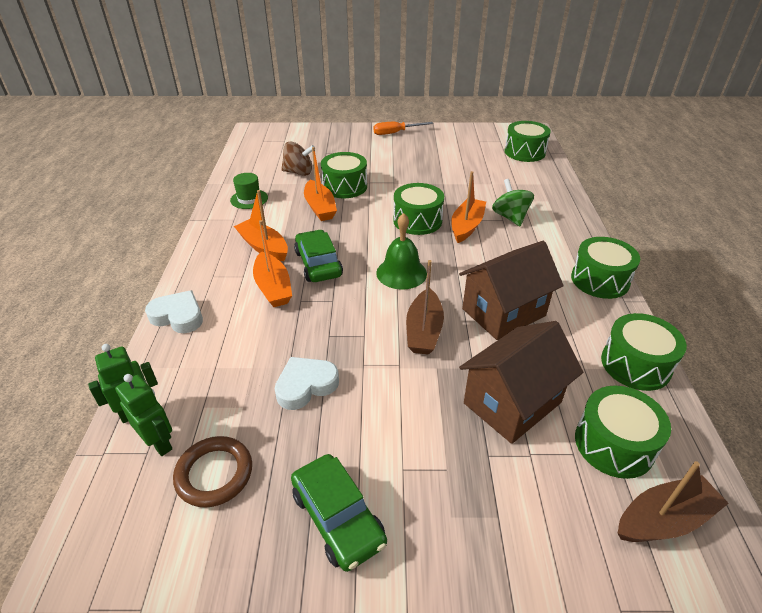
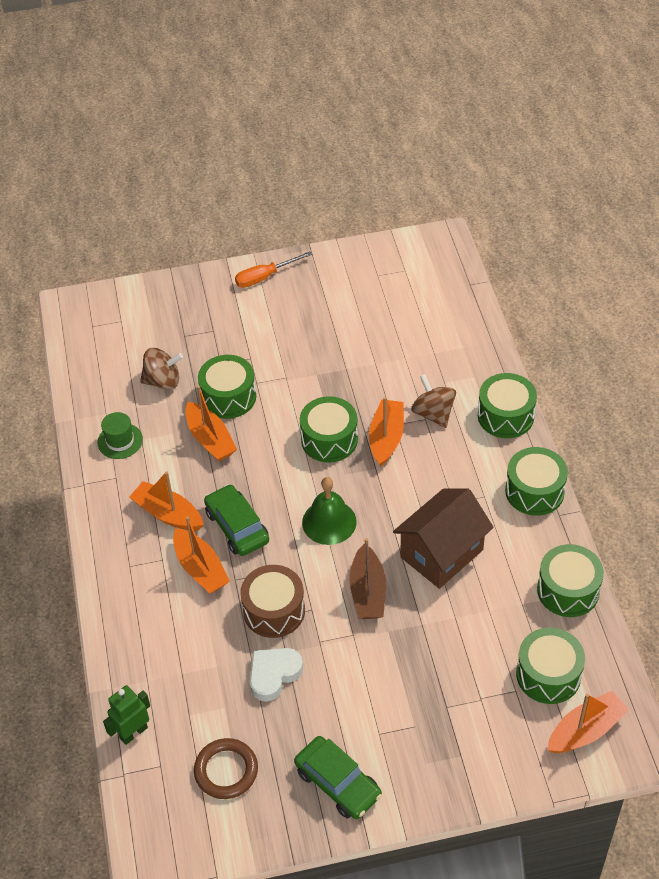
camera: 10 degrees left, 10 degrees up
(159, 443) = (167, 755): green robot -> none
(178, 316) = (118, 624): white heart -> none
(327, 330) = (274, 610): none -> brown drum
(510, 217) = (433, 413): green spinning top -> brown spinning top
(512, 403) = (460, 653): brown house -> none
(524, 152) = (438, 288): green drum -> green drum (505, 416)
(664, 519) = (585, 730): brown boat -> orange boat

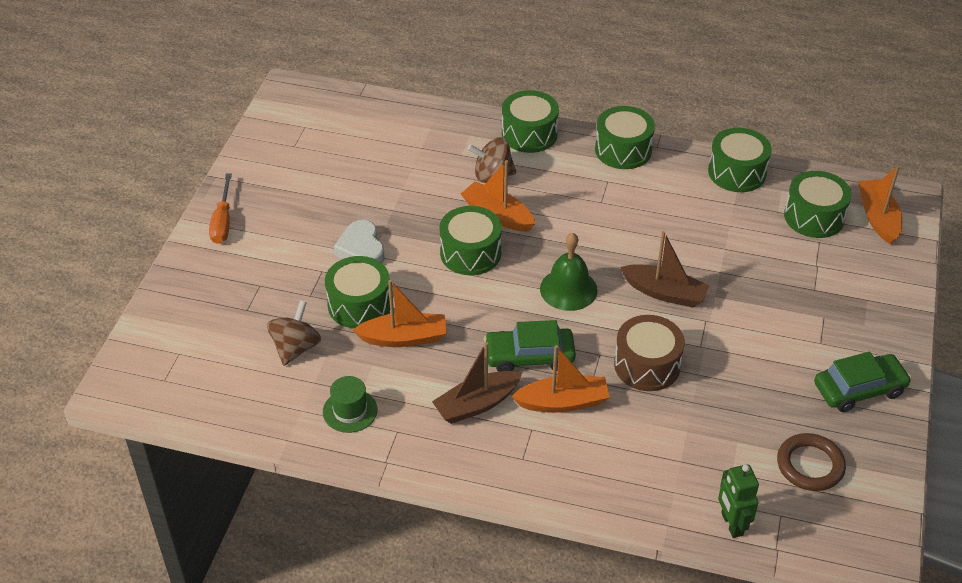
camera: 65 degrees left, 5 degrees down
(168, 514) = (477, 404): orange boat -> brown boat
(273, 675) = (720, 392): white heart -> white heart (361, 249)
(441, 553) = (652, 230): brown house -> none

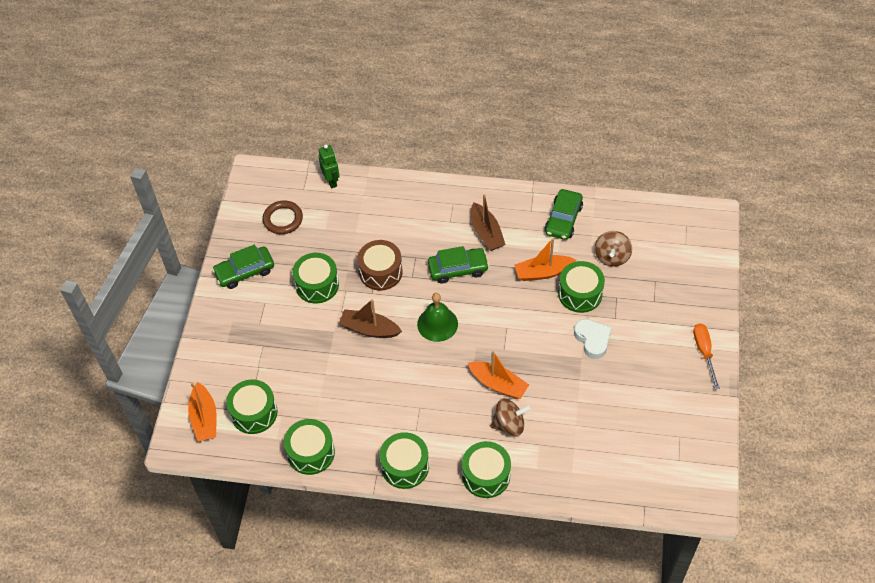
camera: 175 degrees right, 10 degrees up
(350, 411) = (563, 219): green hat -> green car
(470, 253) = (512, 346): green drum -> green drum (317, 285)
(477, 404) = (486, 233): brown boat -> brown boat turned 105 degrees clockwise
(563, 402) = (433, 240): orange boat -> none

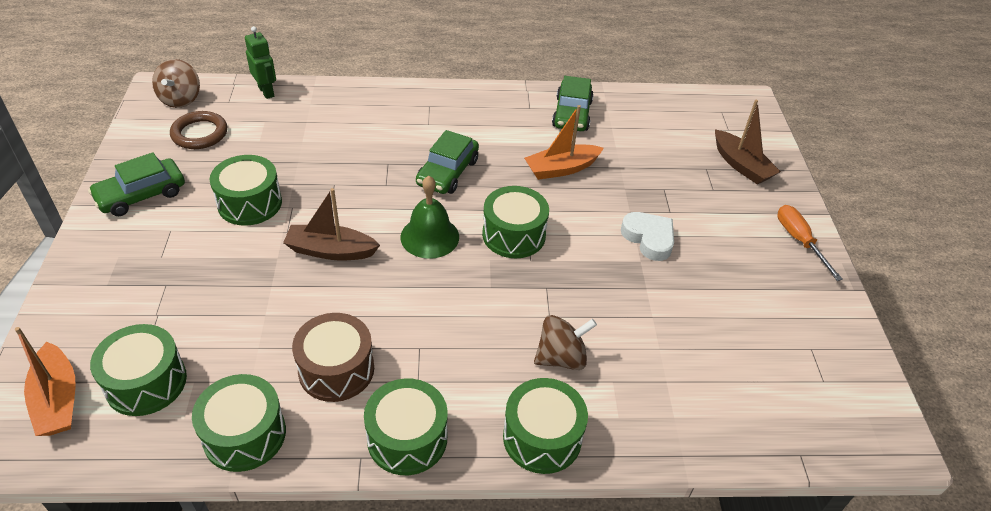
camera: 15 degrees left, 10 degrees down
(381, 272) = (341, 182): brown drum -> brown drum (336, 369)
(458, 269) = (447, 172): green car -> green car turned 135 degrees clockwise
(486, 233) = (478, 132): brown boat -> brown boat (741, 165)
(498, 384) = (532, 304): orange boat -> none
(580, 294) = (616, 188): green drum -> green drum (513, 235)
(612, 257) = (643, 147): brown spinning top -> brown spinning top (181, 99)

